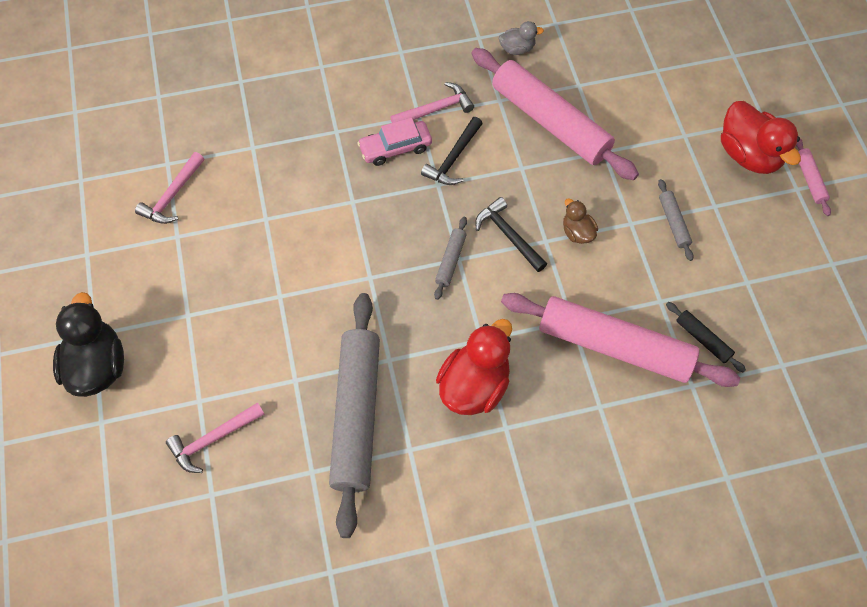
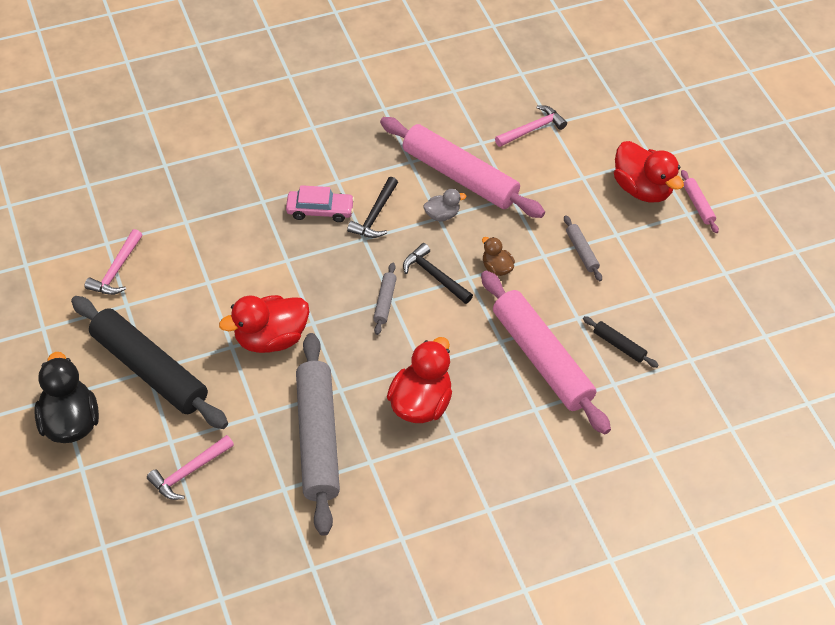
camera: 10 degrees left, 10 degrees down
(189, 314) = (149, 370): none -> black rolling pin
(322, 291) = (270, 338): none -> red duck
(395, 148) = (320, 211): pink car -> pink car turned 150 degrees counterclockwise
(436, 109) = (353, 174): pink hammer -> pink hammer (532, 129)
(517, 49) = (421, 116): grey duck -> grey duck (442, 215)
(614, 346) = (541, 358): pink rolling pin -> pink rolling pin turned 45 degrees clockwise

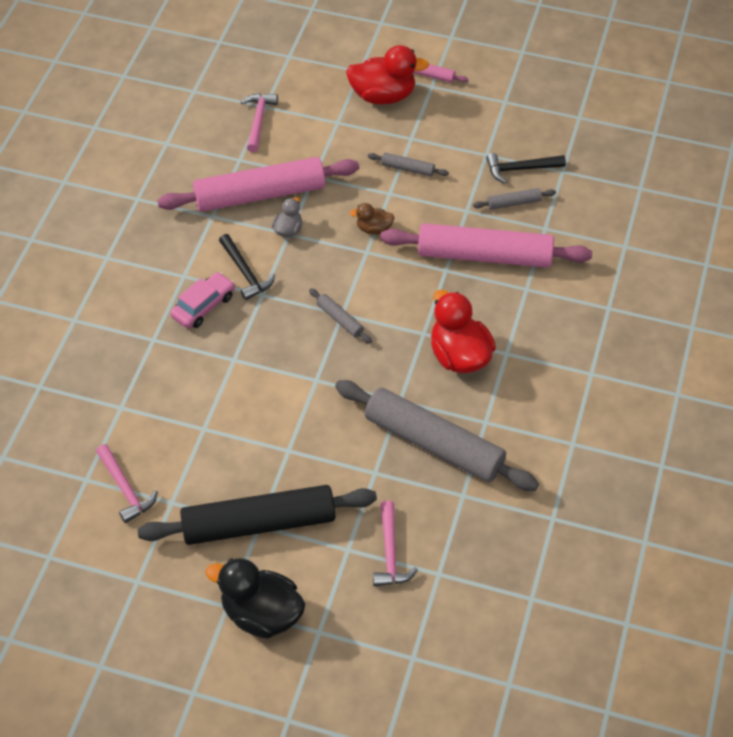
camera: 50 degrees left, 0 degrees up
(270, 338) = (305, 418): red duck -> none
(434, 276) = (344, 272): black hammer -> black hammer (520, 169)
(619, 345) = (514, 203): black rolling pin -> grey rolling pin

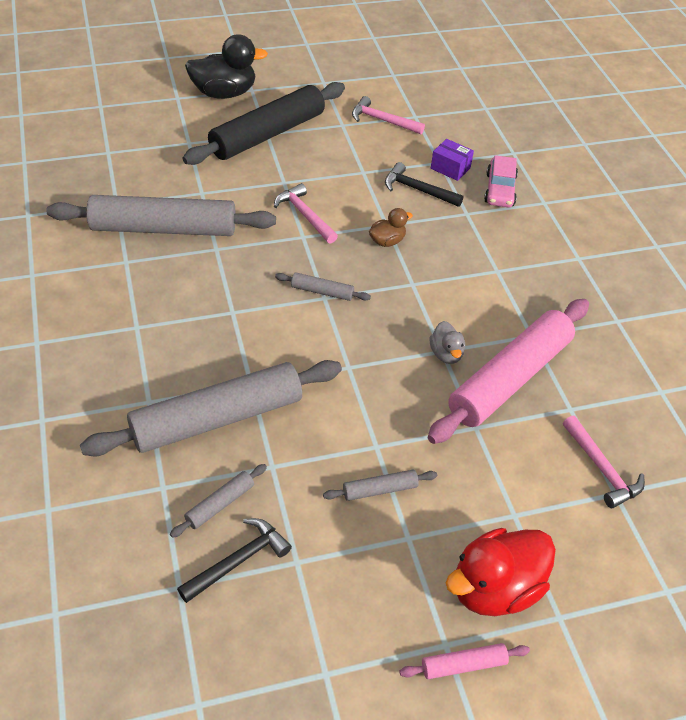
camera: 145 degrees right, 5 degrees down
(118, 395) = (450, 168): none -> purple box
(203, 306) = (453, 253): pink car -> pink car (500, 190)
(245, 273) = (446, 296): black hammer -> black hammer (417, 190)
(373, 229) = (360, 395): brown duck -> brown duck (387, 241)
(390, 553) = (154, 151): pink hammer -> pink hammer (304, 215)
(459, 356) = (183, 305): red duck -> none
(484, 256) = (217, 419): pink rolling pin -> grey rolling pin

